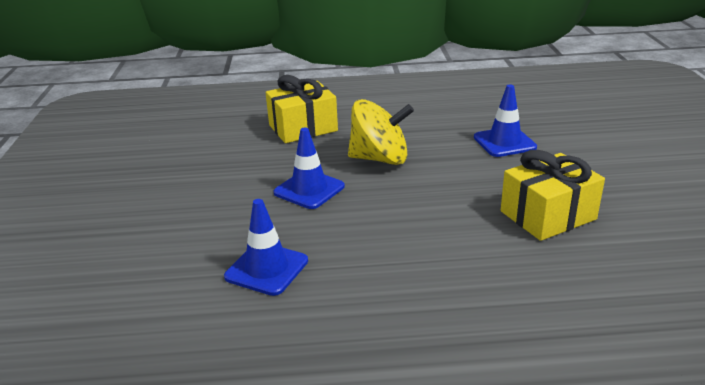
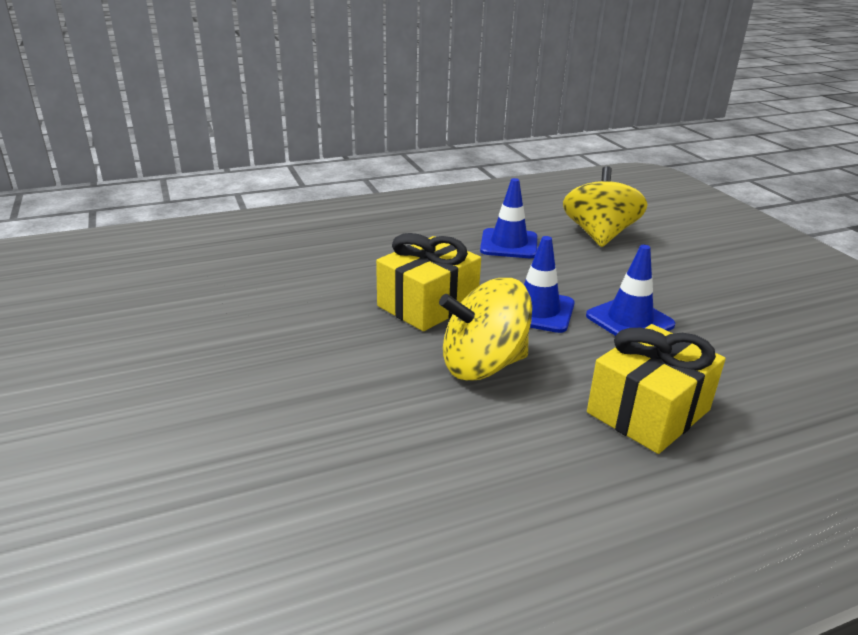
camera: 160 degrees right, 0 degrees up
(151, 268) = (599, 235): none -> yellow spinning top
(504, 142) = (300, 424): blue traffic cone -> blue traffic cone (629, 320)
(547, 215) = (259, 314): yellow gift -> yellow gift (428, 304)

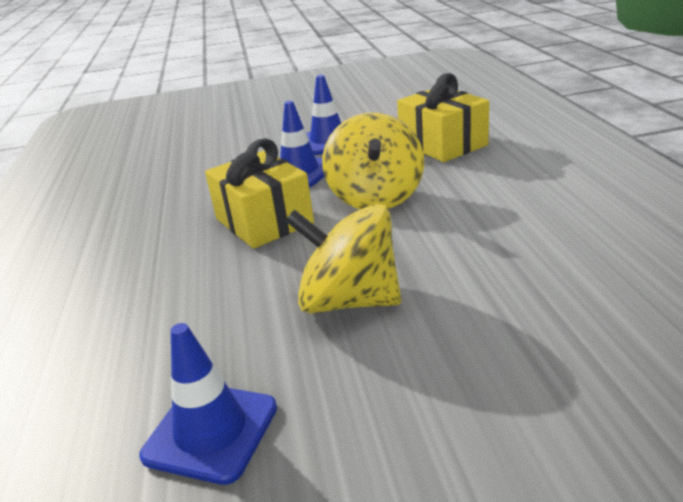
camera: 75 degrees left, 0 degrees up
(509, 244) = (168, 179): blue traffic cone -> blue traffic cone (211, 431)
(599, 235) = (182, 141): yellow spinning top -> yellow spinning top (349, 300)

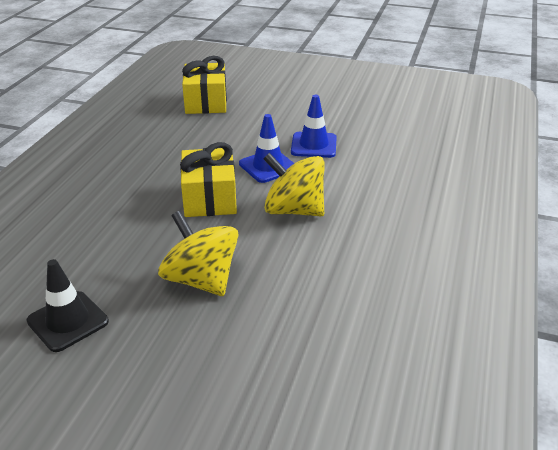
camera: 25 degrees right, 5 degrees up
(211, 431) = (68, 321): blue traffic cone -> black traffic cone
(376, 197) = (293, 210): yellow spinning top -> yellow spinning top turned 90 degrees clockwise
(443, 144) = (387, 183): yellow gift -> yellow gift (206, 102)

